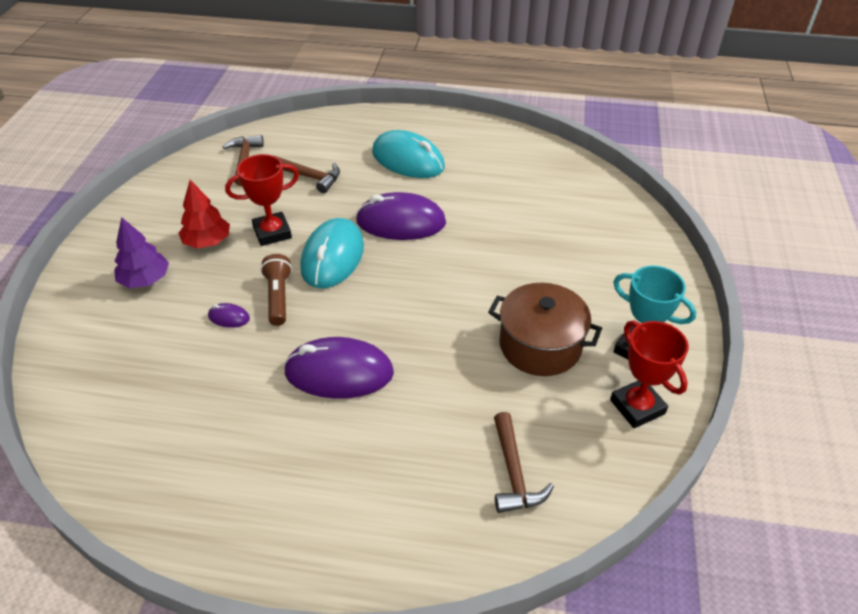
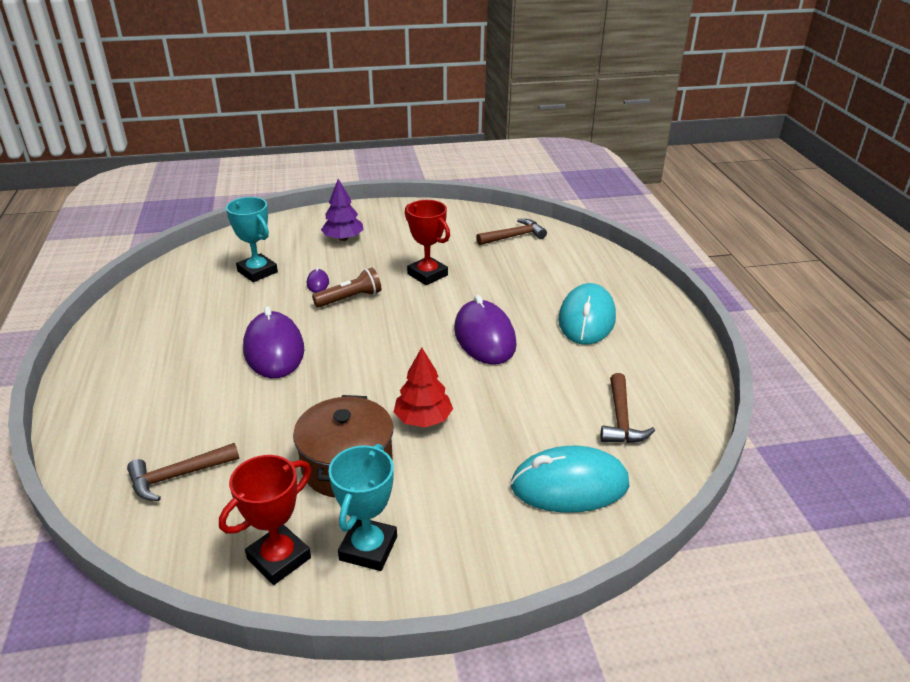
camera: 70 degrees right, 10 degrees down
(163, 367) = (257, 272): none -> turquoise trophy
(207, 242) = (399, 250): red tree -> red tree (423, 419)
(310, 177) = (515, 272): brown hammer -> brown hammer (621, 419)
(333, 257) = (413, 312): turquoise mouse -> turquoise mouse (569, 485)

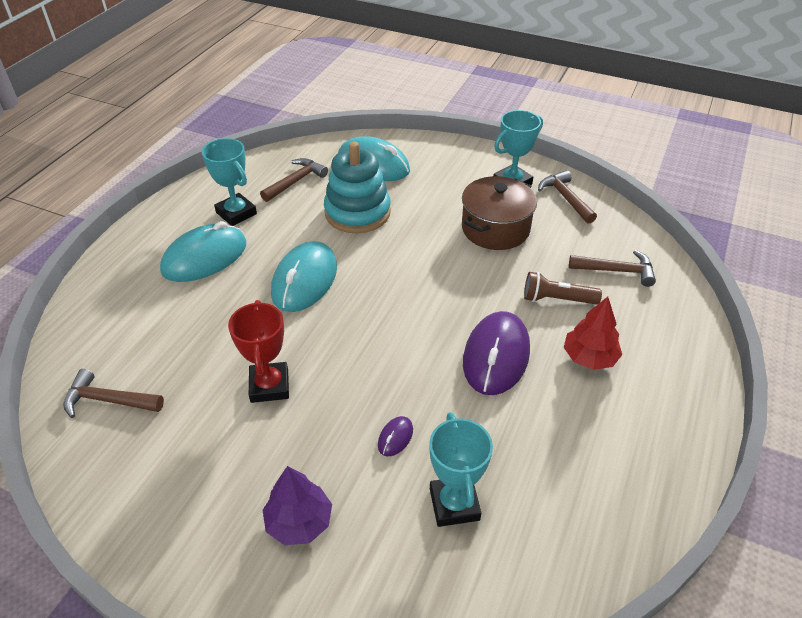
camera: 145 degrees left, 10 degrees up
(279, 558) = (565, 198): red trophy -> brown hammer
(350, 298) = (379, 391): brown flashlight -> brown flashlight (557, 299)
(423, 419) = (420, 236): red tree -> red tree (589, 357)
(484, 337) = (305, 280): purple mouse -> turquoise mouse
(513, 415) = (357, 212): none -> turquoise stacking toy
(622, 362) = (236, 213): none -> turquoise trophy

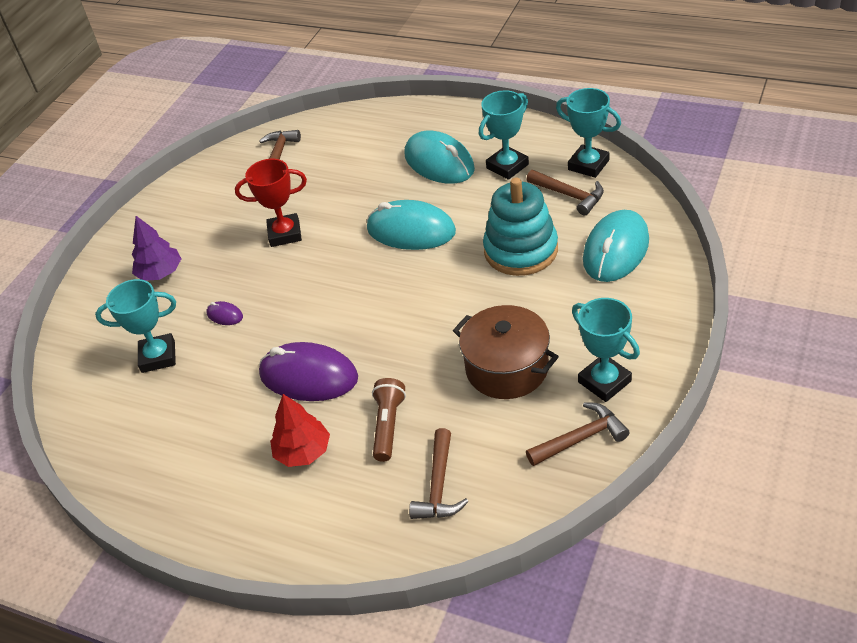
camera: 95 degrees right, 0 degrees up
(259, 168) = (588, 165): none -> turquoise trophy

